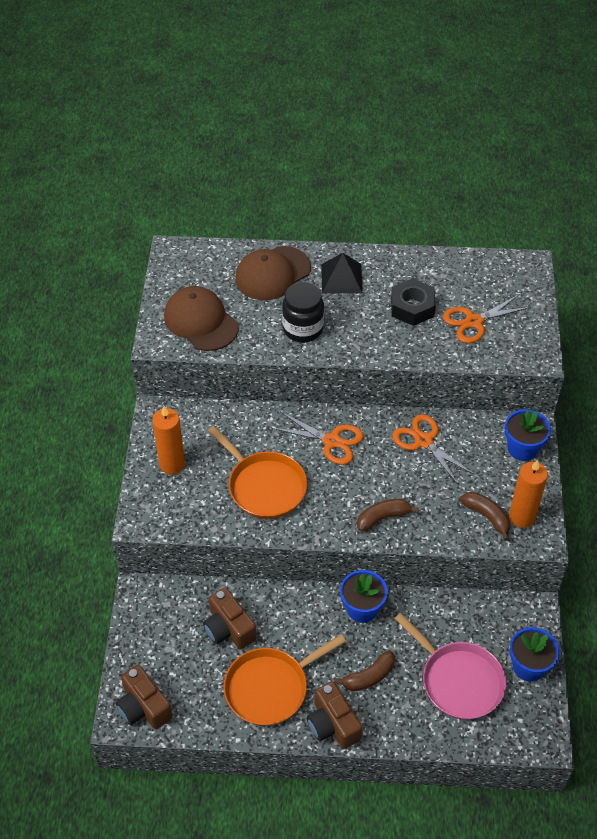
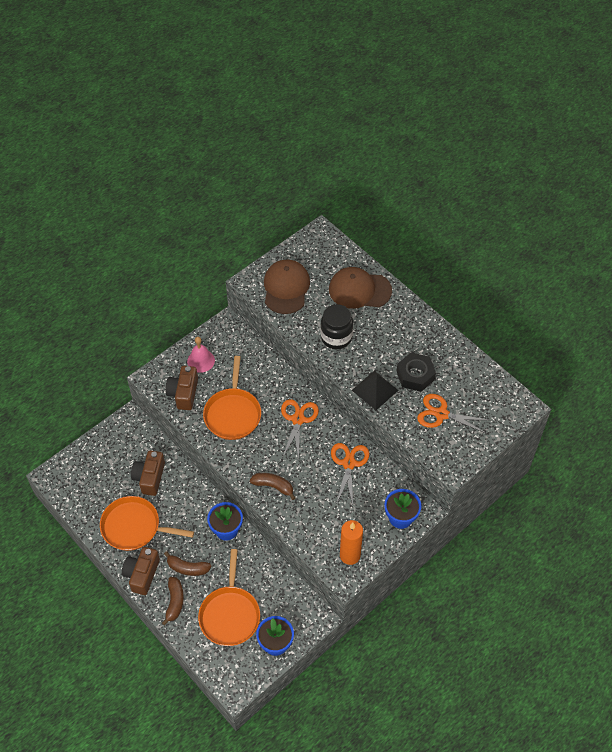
camera: 45 degrees right, 5 degrees up
(144, 707) = (67, 480): brown camera -> brown camera (183, 393)
(172, 464) = (201, 360): orange candle -> pink bell
(332, 441) = (298, 419): orange scissors -> orange scissors turned 150 degrees counterclockwise
(341, 278) = (396, 324): black pyramid -> black pyramid (375, 390)
(458, 681) = (230, 615): pink pan -> orange pan
(487, 516) = (330, 537): brown banana -> brown banana (174, 602)

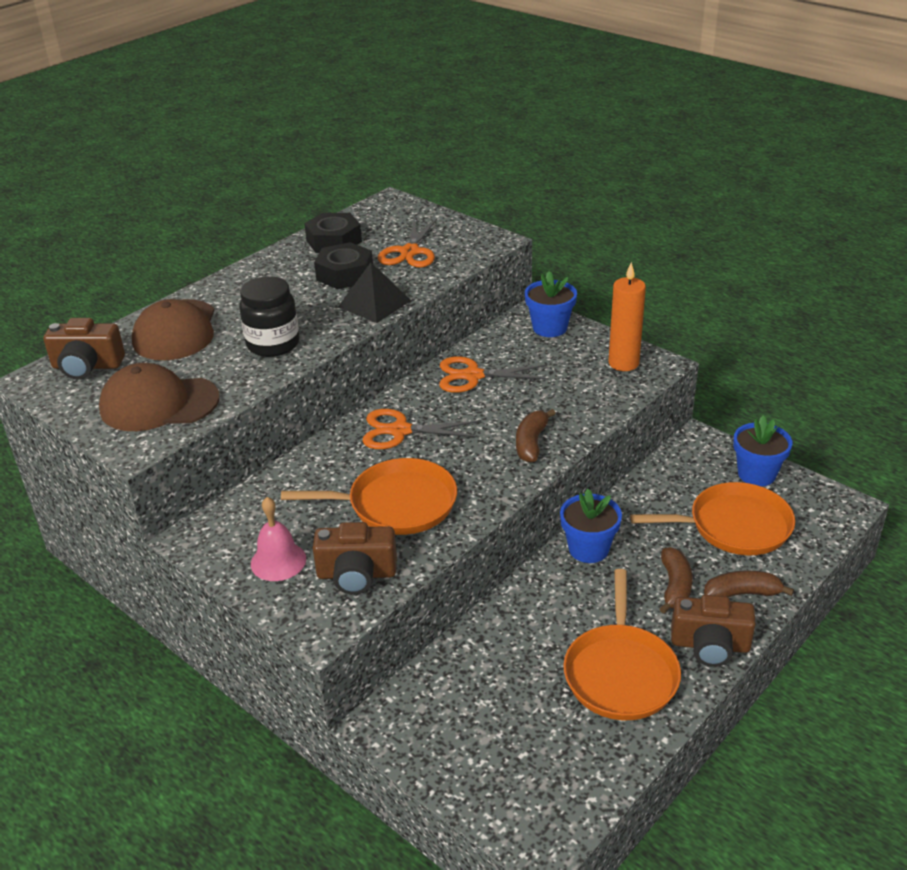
camera: 95 degrees left, 20 degrees down
(149, 477) = (510, 668): brown camera -> brown camera (87, 366)
(463, 370) = (334, 241): none -> black nut

